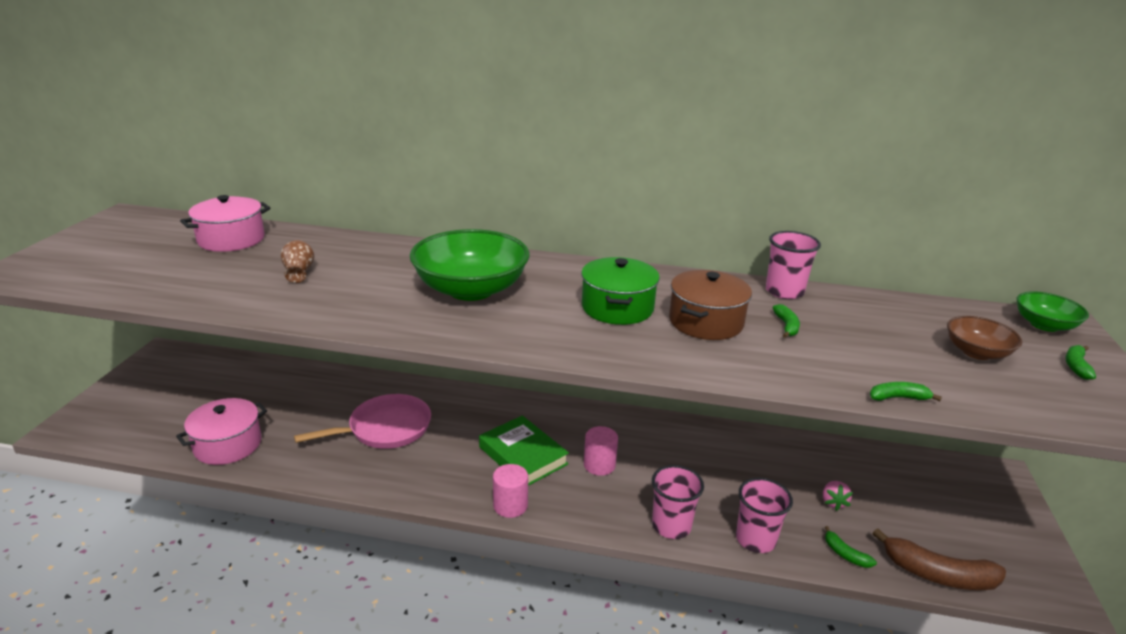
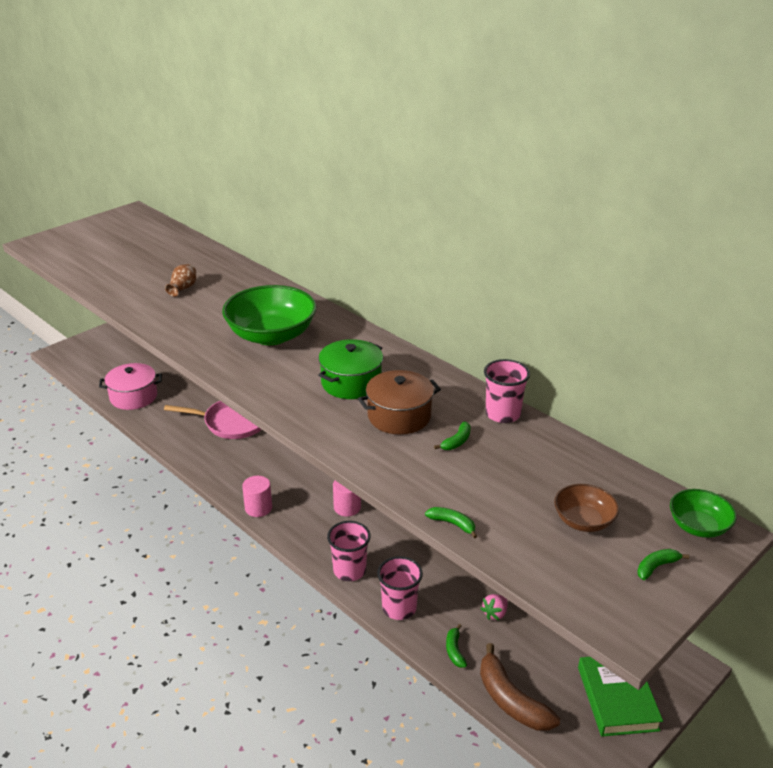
camera: 35 degrees right, 5 degrees up
(231, 239) = (171, 250): pink pot -> none
(523, 456) = (301, 478): green book -> green book (617, 698)

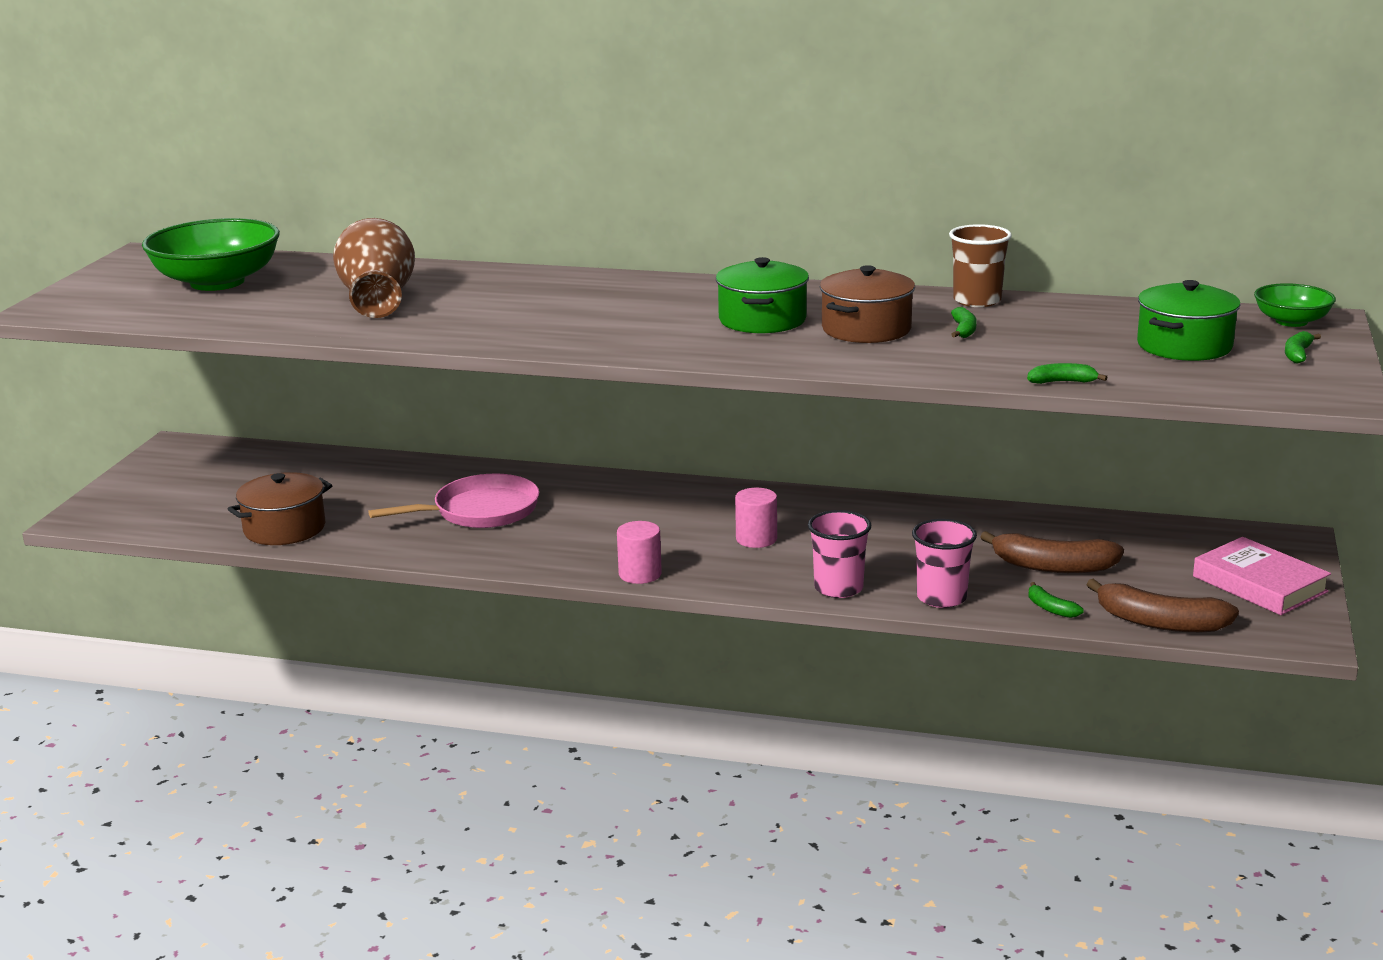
camera: 30 degrees left, 10 degrees down
(133, 397) = (284, 528): pink pot -> brown pot
(183, 288) = (378, 300): brown vase -> brown vase, size x2.07
(271, 335) = (586, 309): green bowl -> green bowl (217, 282)
(495, 613) = (1053, 567): pink strawberry -> brown banana
(502, 414) = (977, 300): pink cup -> brown cup
(583, 521) = (1184, 346): brown bowl -> green pot
(617, 698) = (1259, 584): green book -> pink book

